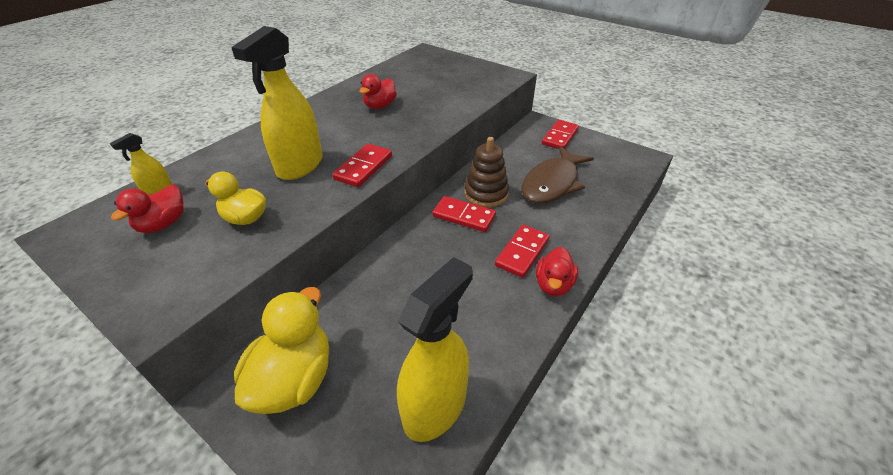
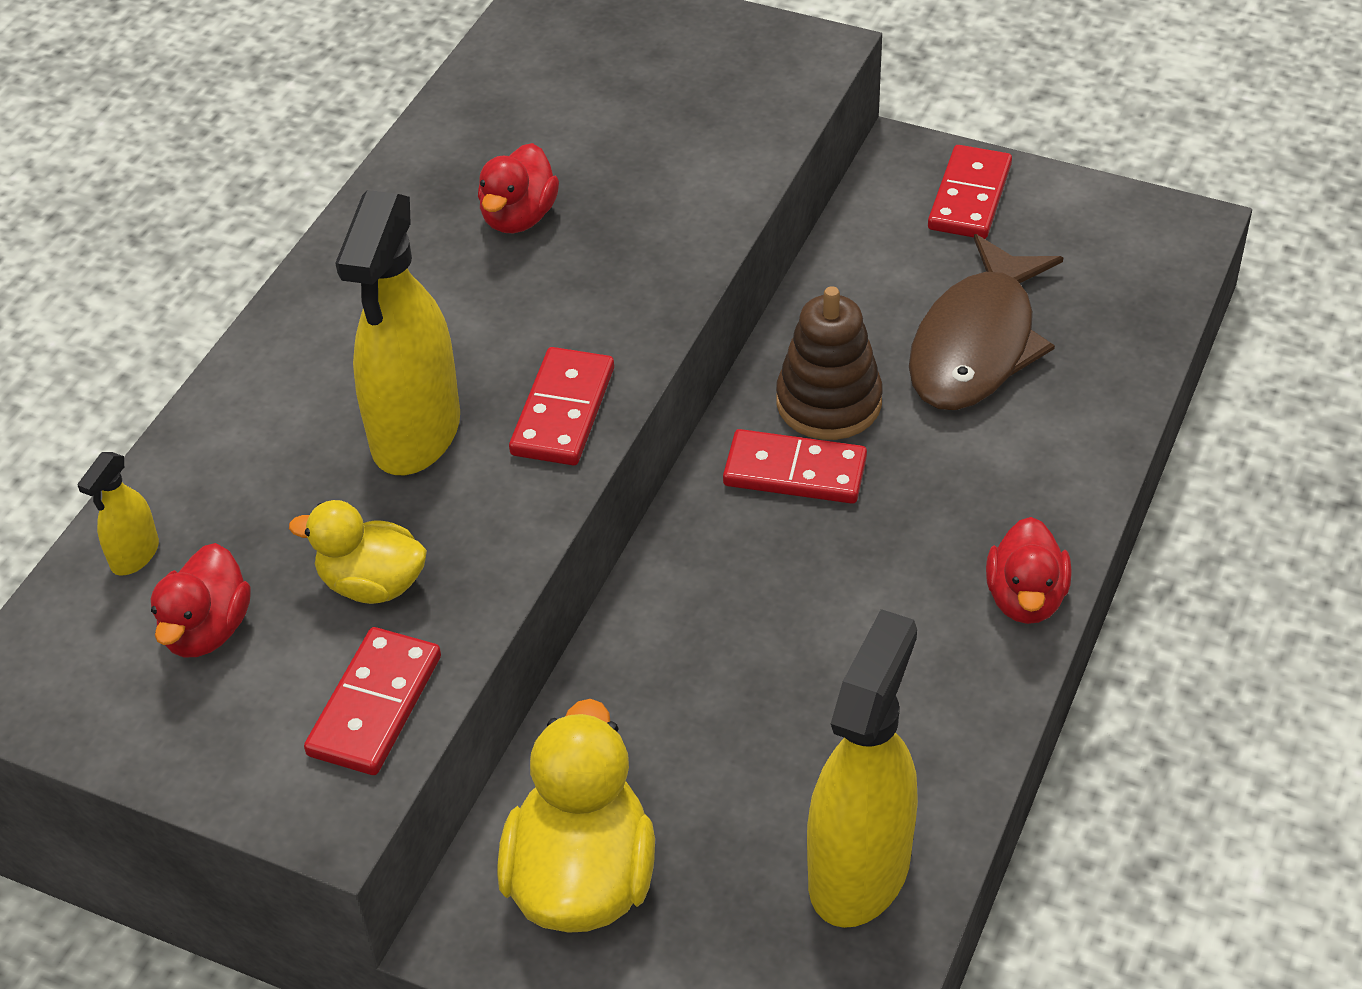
camera: 10 degrees left, 5 degrees up
(522, 252) = (946, 538): red domino -> red domino (374, 705)

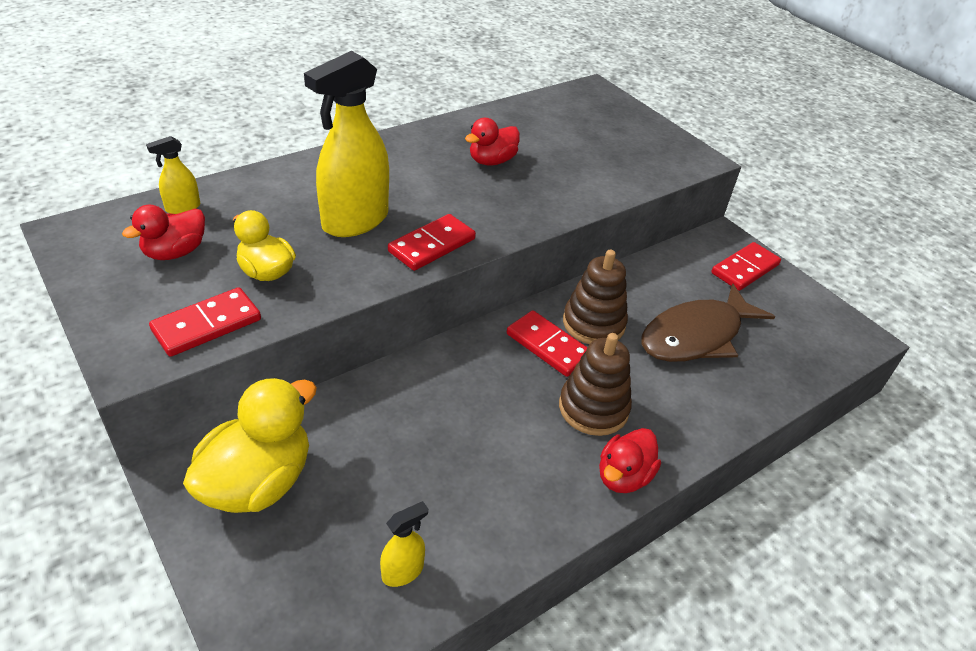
camera: 25 degrees right, 5 degrees down
(859, 869) = (403, 571): yellow spray bottle -> yellow spray bottle, size x0.45
(922, 528) = (593, 408): none -> brown stacking toy

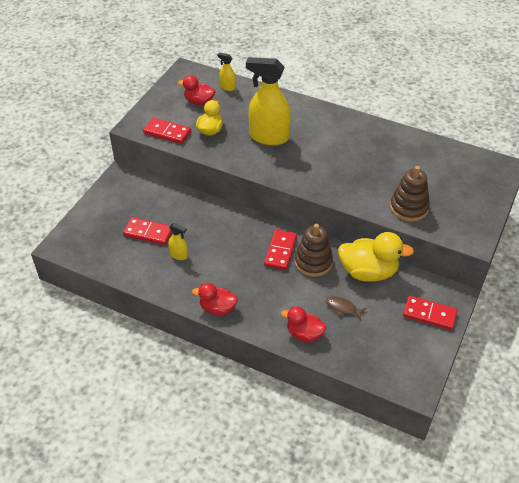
camera: 65 degrees right, 5 degrees up
(258, 482) = (131, 198): yellow duck -> yellow duck (368, 272)
(403, 571) = (120, 257): yellow spray bottle -> yellow spray bottle (179, 255)
(432, 245) = (275, 168): red domino -> red domino (148, 233)
(492, 161) = (368, 158): red duck -> red duck (304, 334)
(593, 408) = (252, 283): brown stacking toy -> brown stacking toy (409, 208)
(696, 336) = (343, 308): brown fish -> brown fish, size x0.42

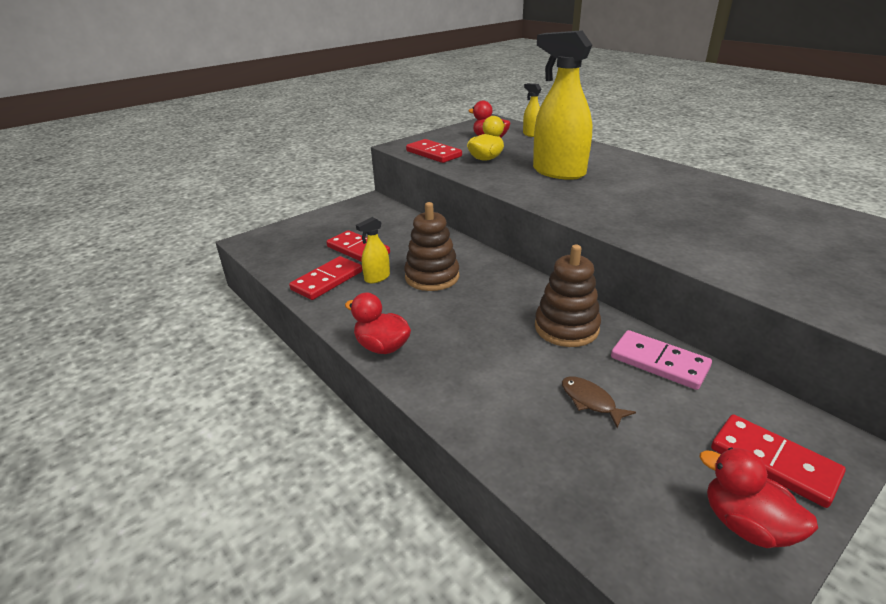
camera: 25 degrees right, 15 degrees down
(179, 255) = (377, 278): yellow spray bottle -> yellow spray bottle turned 90 degrees clockwise
(280, 251) = (521, 304): red domino -> red domino (327, 281)
(304, 334) = (499, 420): red duck -> red duck (745, 524)
(368, 272) = (659, 362): yellow duck -> pink domino
(409, 208) = (761, 268): brown stacking toy -> brown stacking toy (432, 277)

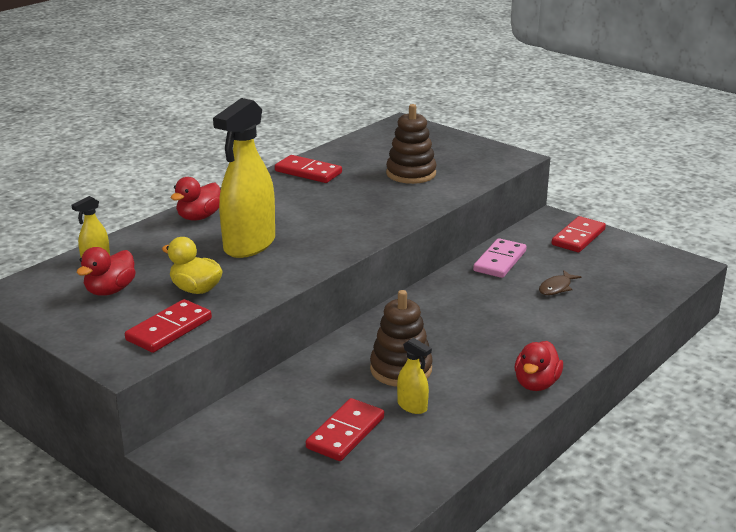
camera: 100 degrees left, 5 degrees down
(327, 281) = (428, 443): red domino -> red domino (308, 172)
(566, 328) = (469, 295): brown stacking toy -> brown stacking toy (411, 173)
(745, 524) = (629, 250): red duck -> red duck (199, 217)

